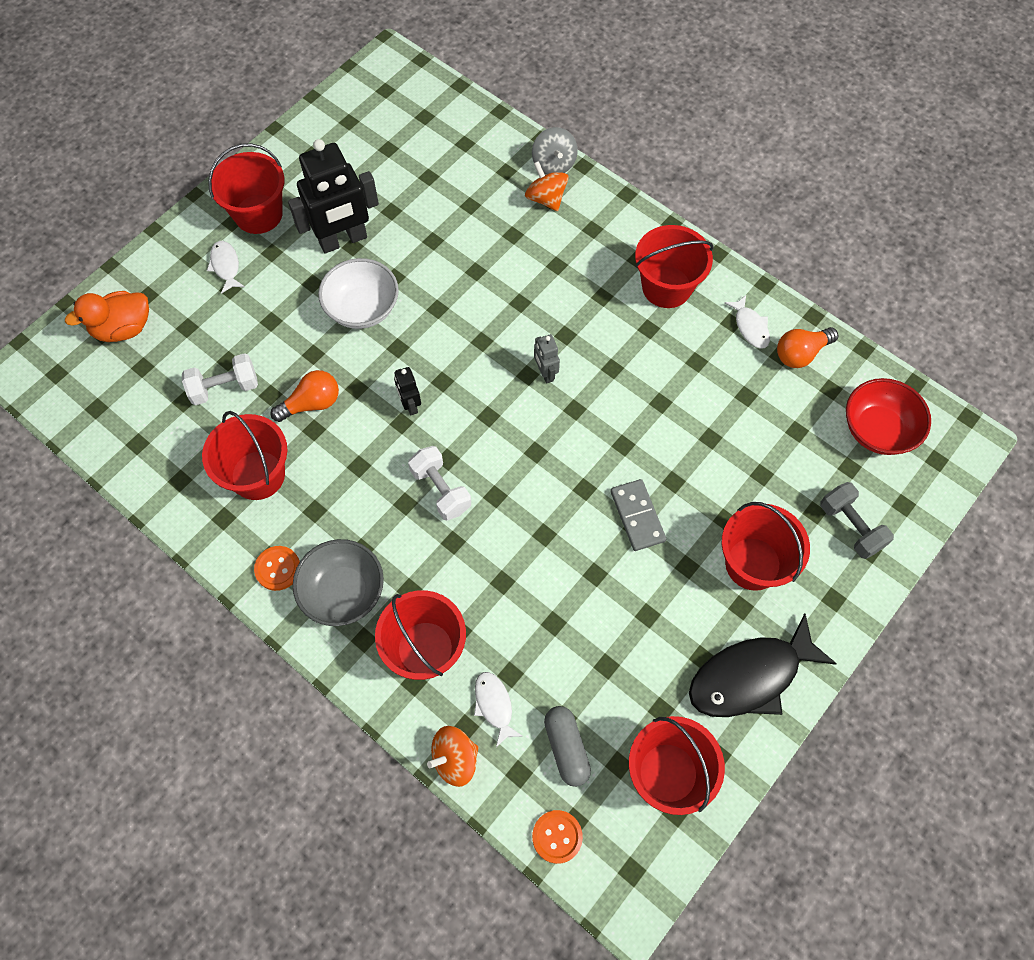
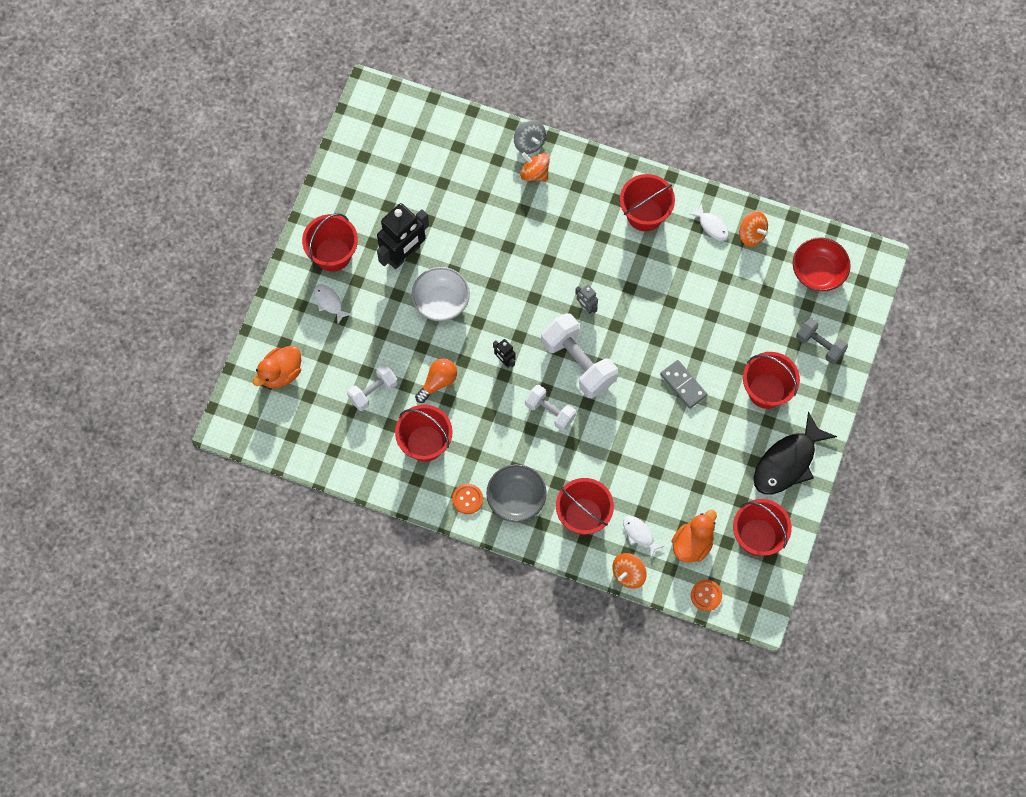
camera: 20 degrees left, 5 degrees up
(506, 439) = (578, 362): none -> white dumbbell
(566, 748) = (692, 544): grey capsule -> orange duck
(800, 353) = (751, 234): orange light bulb -> orange spinning top

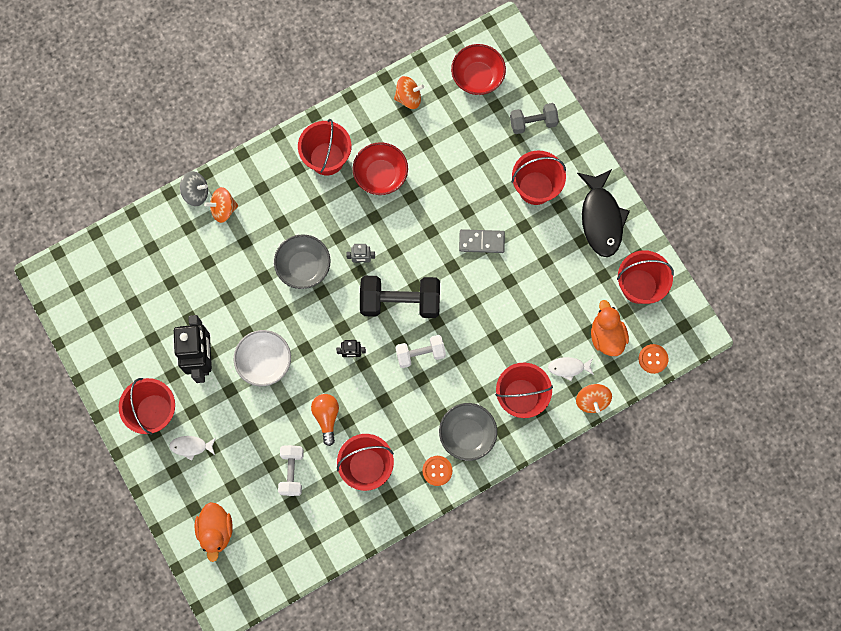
camera: 50 degrees left, 5 degrees up
(541, 269) = (304, 267): none -> grey bowl
(578, 362) = (400, 302): white dumbbell -> black dumbbell
(668, 265) = (381, 175): none -> red bowl
(711, 226) = (377, 120): white fish -> none

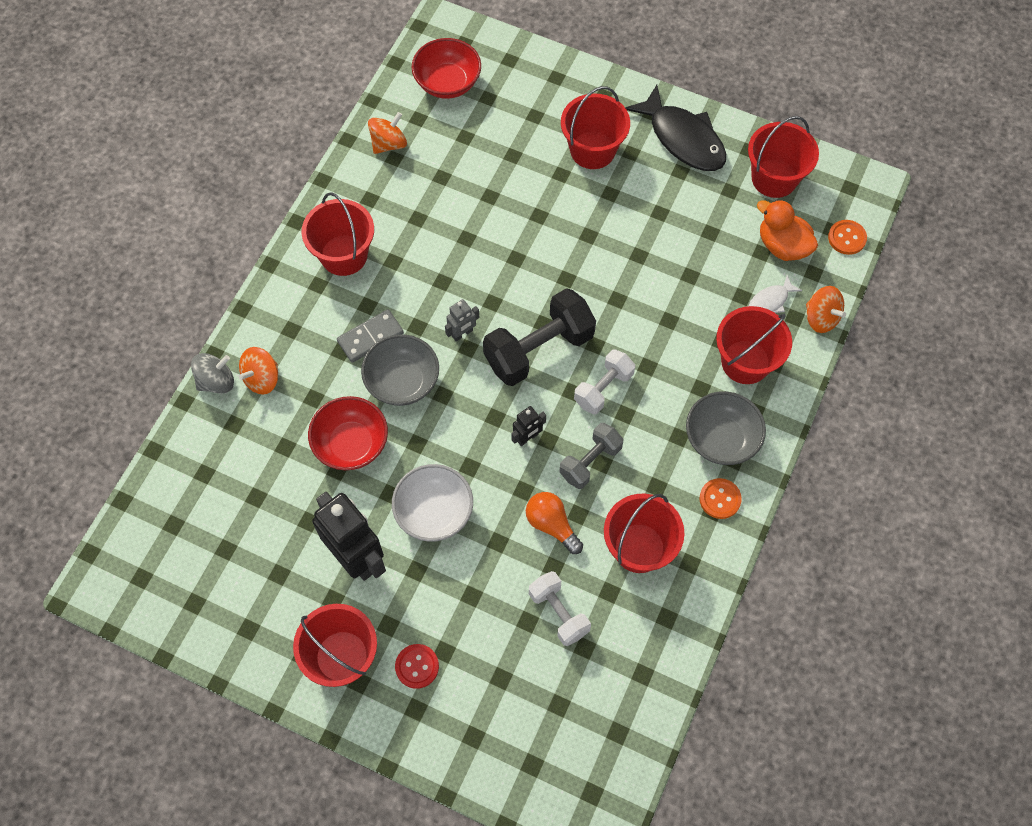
camera: 35 degrees left, 10 degrees down
(191, 446) = (417, 666): white fish -> red button
(216, 531) = (520, 744): orange duck -> none
(381, 175) = (417, 236): red bowl -> red bowl (351, 444)
(481, 242) = (578, 235): grey domino -> grey domino (370, 337)
(533, 123) = (540, 91): grey dumbbell -> grey dumbbell (590, 462)

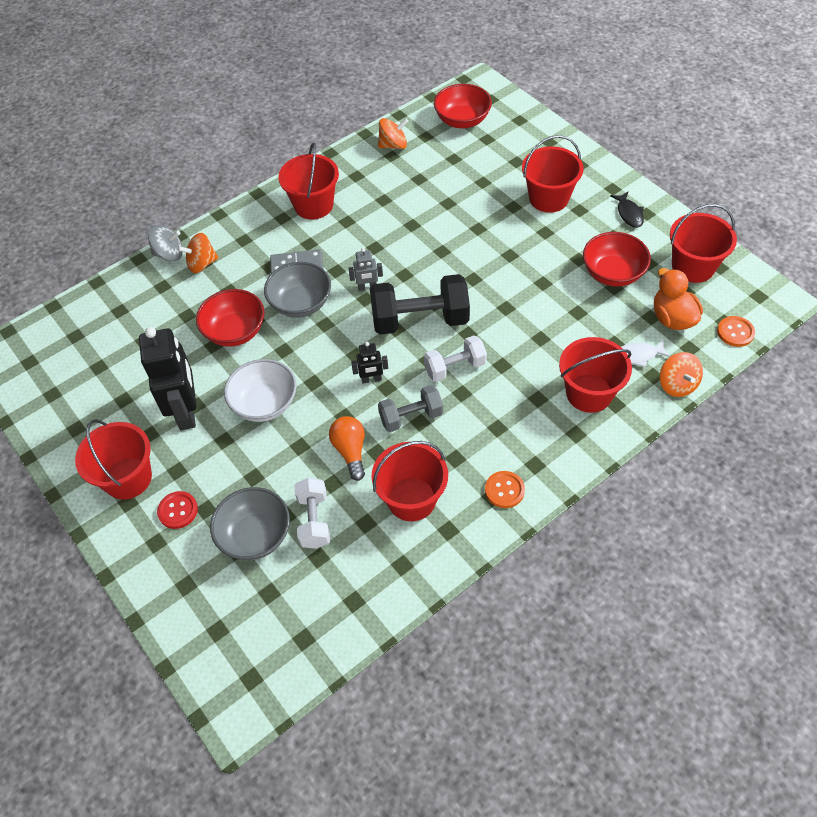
camera: 30 degrees right, 10 degrees down
(683, 138) = (629, 214): black fish -> black fish, size x0.49
(701, 217) = (612, 273): none -> red bowl
(721, 439) = (533, 444): grey bowl -> grey bowl (255, 535)

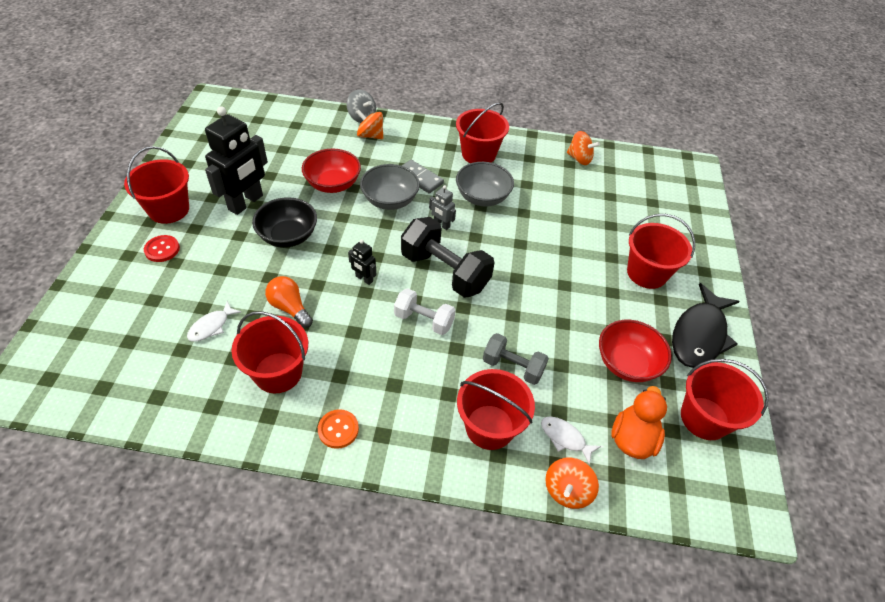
camera: 40 degrees right, 5 degrees down
(255, 535) = (173, 302): grey bowl -> grey bowl (482, 197)
(265, 403) = (288, 236): white bowl -> black bowl
(314, 520) = (211, 326): white dumbbell -> white fish
(350, 451) = (290, 308): orange light bulb -> orange light bulb turned 75 degrees counterclockwise
(411, 417) = (352, 323): grey dumbbell -> grey dumbbell (513, 367)
(462, 120) = (650, 178): red bowl -> none
(629, 214) = (699, 335): black fish -> black fish, size x2.06
(735, 332) = (675, 501): orange button -> none

